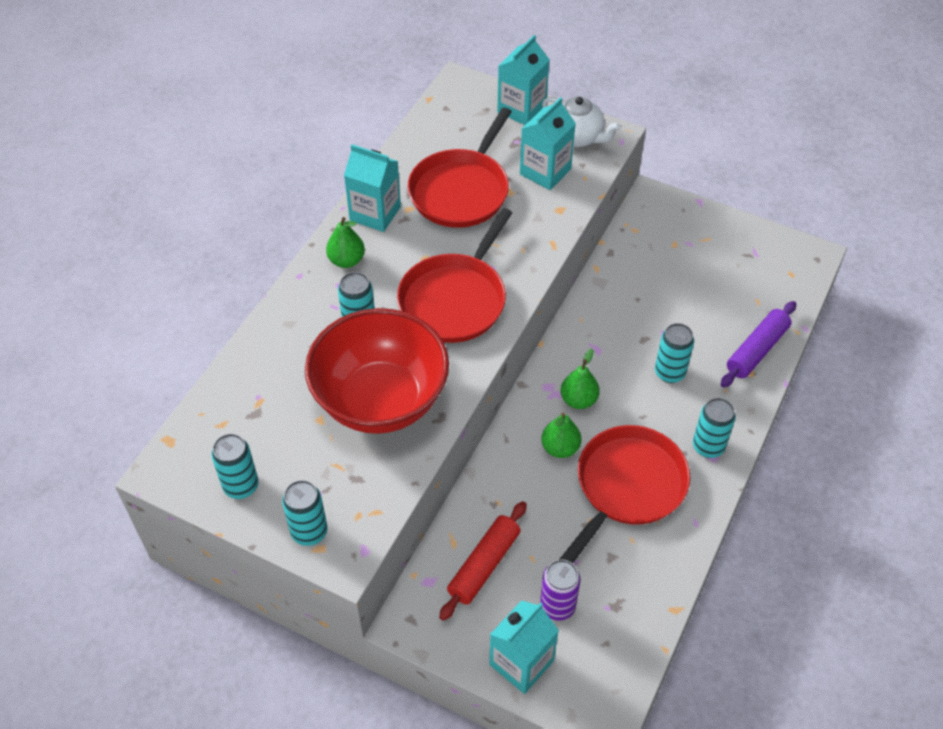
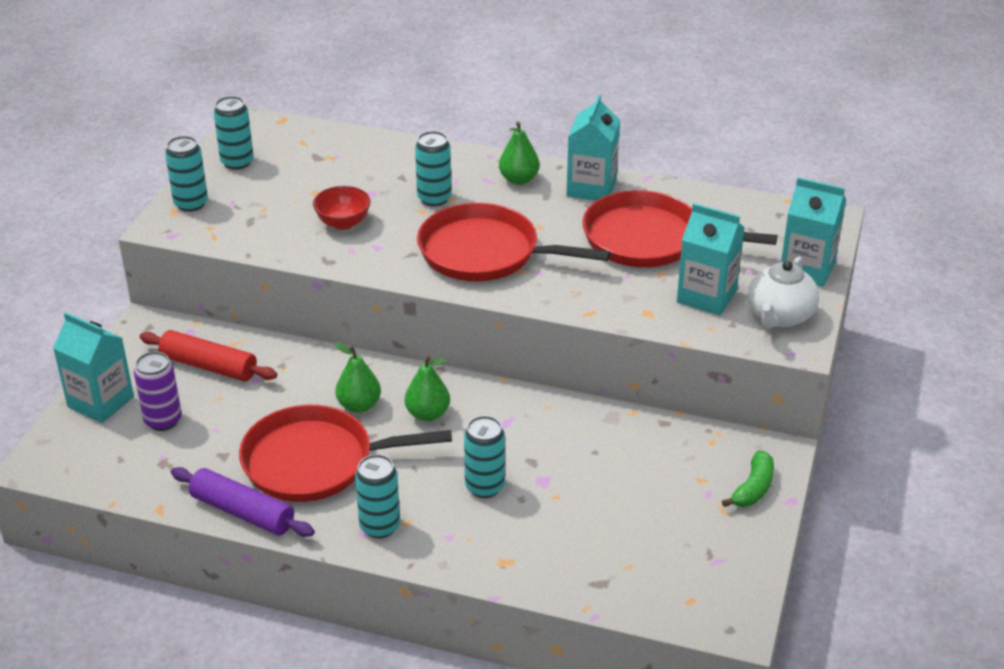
camera: 80 degrees right, 15 degrees down
(381, 400) = (343, 223): red bowl -> red bowl, size x0.41
(627, 486) = (315, 461): red pan -> red pan turned 150 degrees clockwise
(686, 218) = (753, 488): none -> green banana
(756, 350) = (542, 567): purple rolling pin -> purple rolling pin (243, 512)

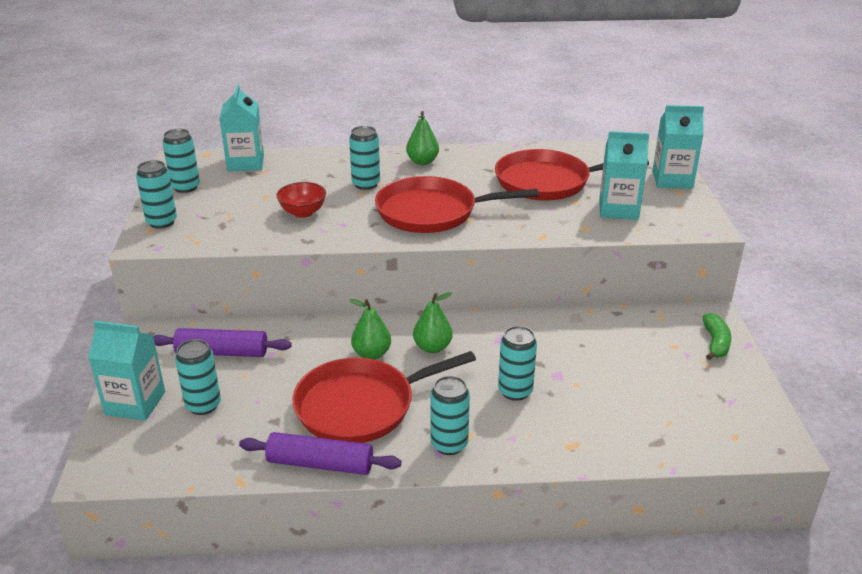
camera: 20 degrees left, 5 degrees down
(163, 420) = (203, 405): purple can -> turquoise can
(208, 366) = (222, 352): red rolling pin -> purple rolling pin
(591, 188) = (480, 158): turquoise carton -> turquoise carton (245, 163)
(779, 316) = (679, 212): white teapot -> none

